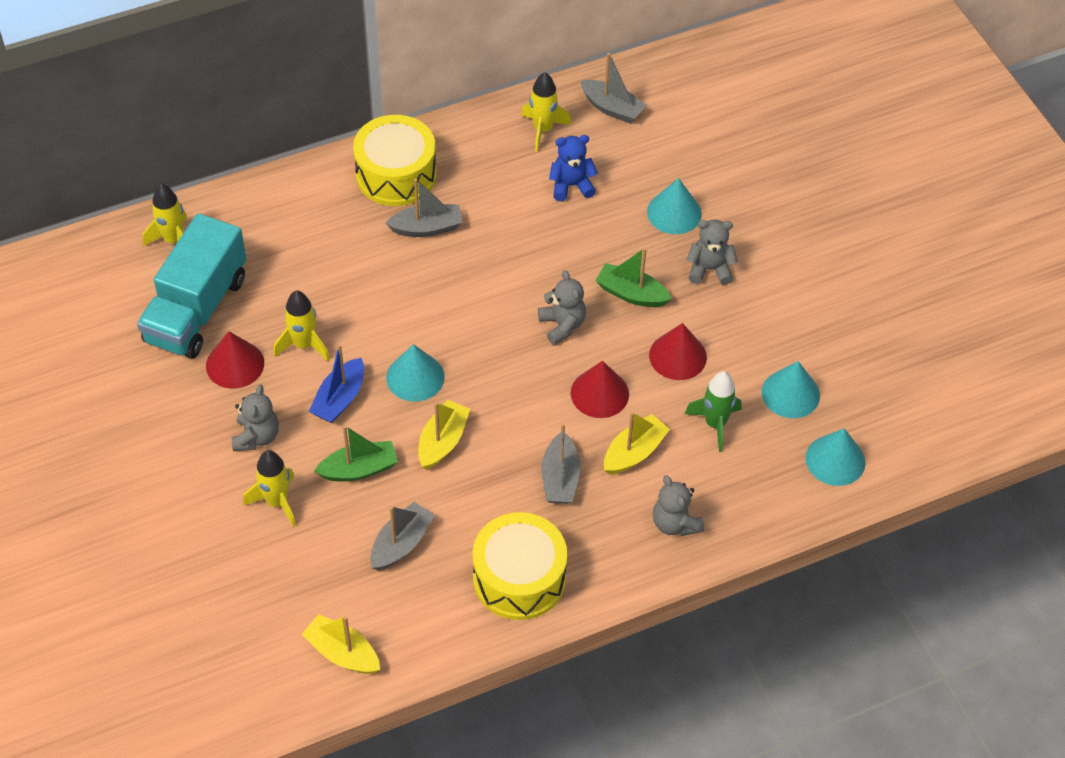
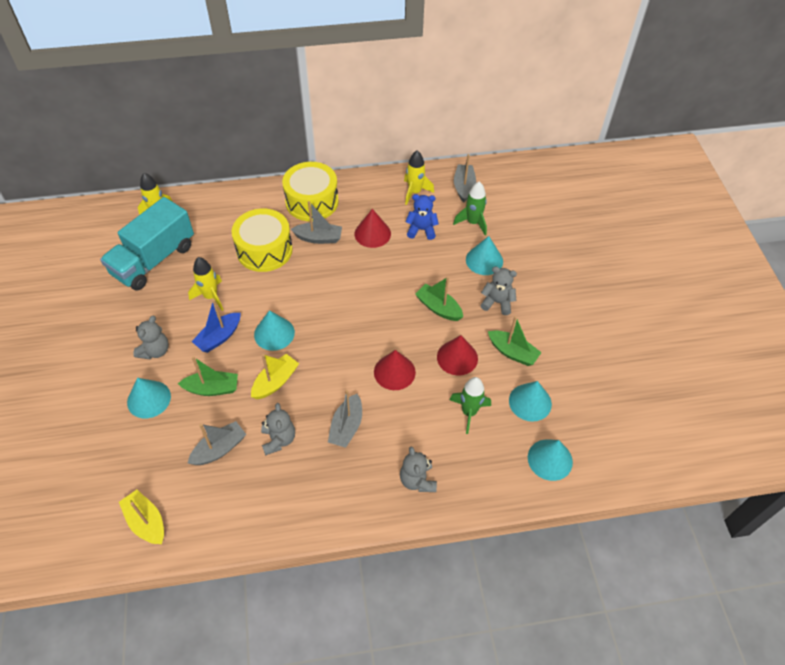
camera: 15 degrees right, 0 degrees up
(235, 364) = (162, 300): red cone -> red cone (372, 233)
(277, 502) = (149, 399): yellow rocket -> turquoise cone
(519, 578) = (291, 495): yellow drum -> yellow drum (264, 250)
(562, 325) = (384, 319): grey teddy bear -> grey teddy bear (278, 439)
(612, 108) = (464, 187): grey boat -> grey boat turned 135 degrees counterclockwise
(634, 452) = (405, 420): yellow boat -> none
(641, 160) = (473, 223): none -> green rocket
(749, 333) = (512, 352): none -> green boat

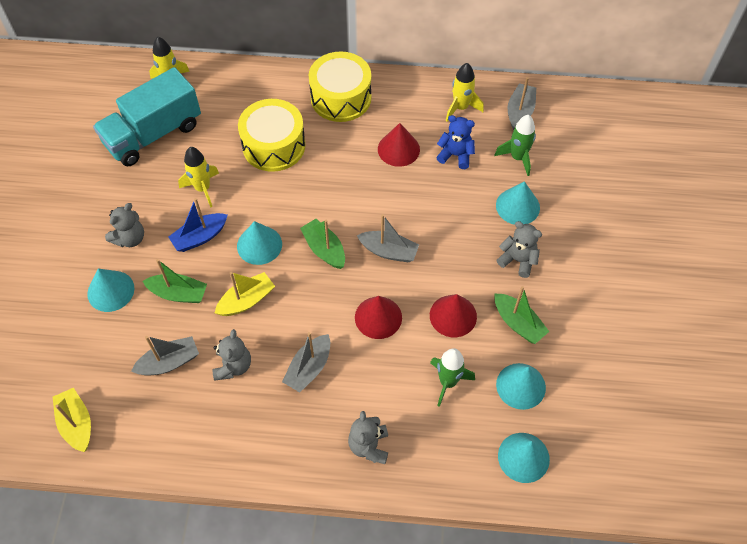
camera: 15 degrees right, 5 degrees up
(318, 238) = (337, 143): grey boat -> grey boat (388, 251)
(438, 308) = (448, 253): green boat -> green boat (324, 249)

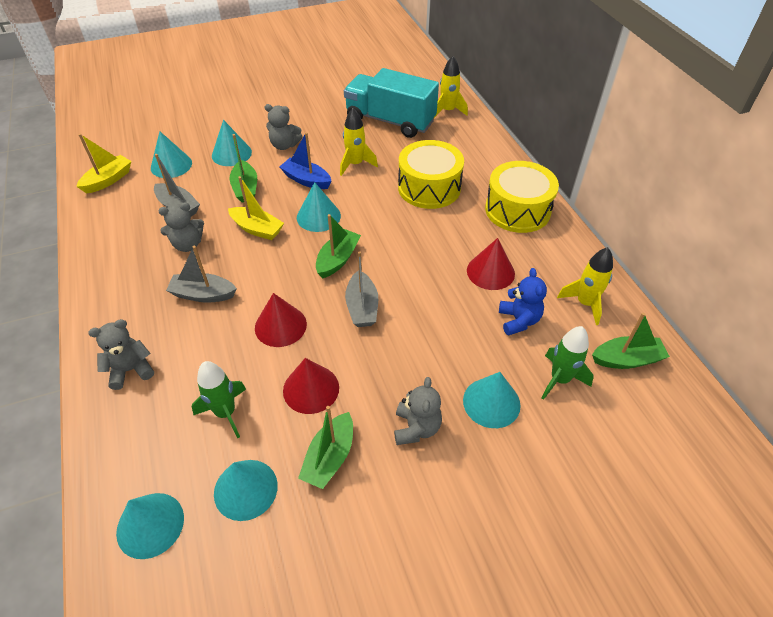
camera: 65 degrees right, 10 degrees down
(91, 354) = (171, 165): none -> turquoise cone
(520, 112) = (626, 359): grey boat -> green boat

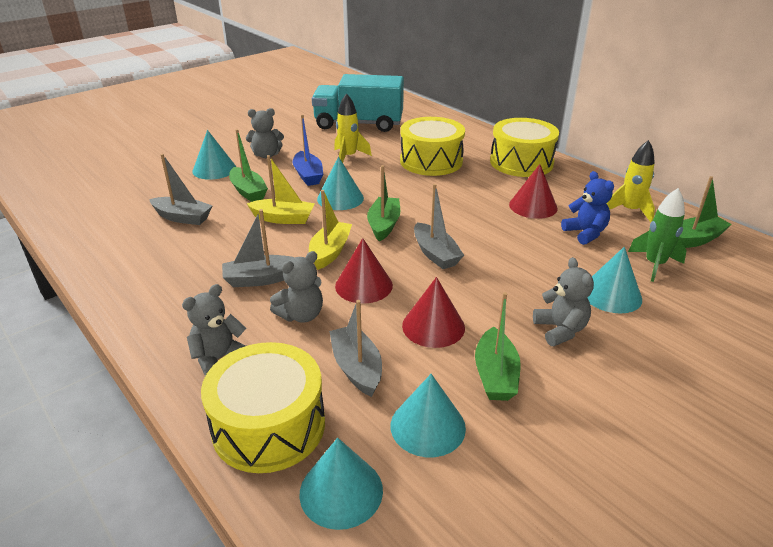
camera: 20 degrees left, 15 degrees down
(108, 180) = (84, 211): yellow boat -> yellow boat (330, 252)
(133, 446) = (269, 426): none -> yellow drum
(171, 165) = (152, 188): turquoise cone -> none
(188, 244) = (214, 244): grey teddy bear -> grey teddy bear (301, 315)
(225, 413) = (357, 368): green rocket -> grey boat
(306, 180) = (308, 175): blue boat -> blue boat turned 120 degrees counterclockwise
(447, 111) = (407, 110): yellow rocket -> none

